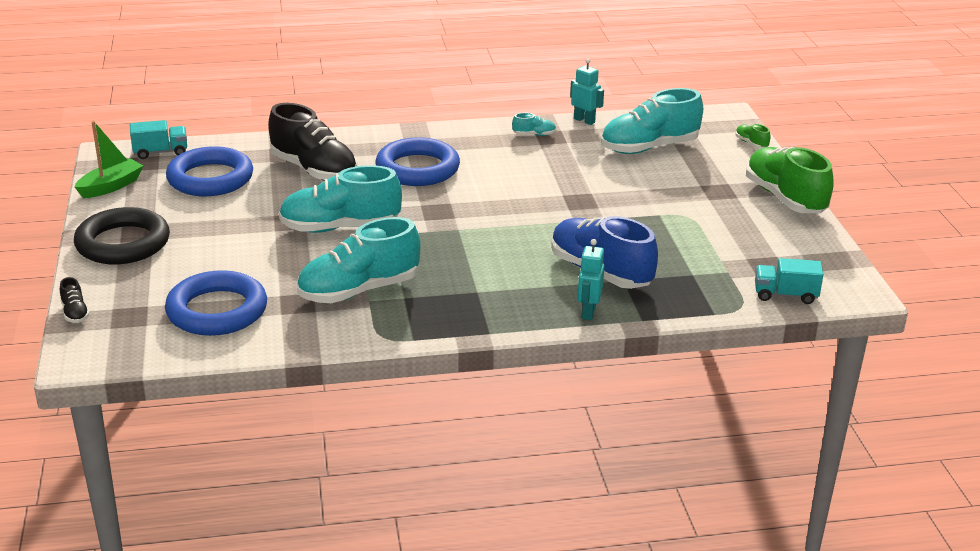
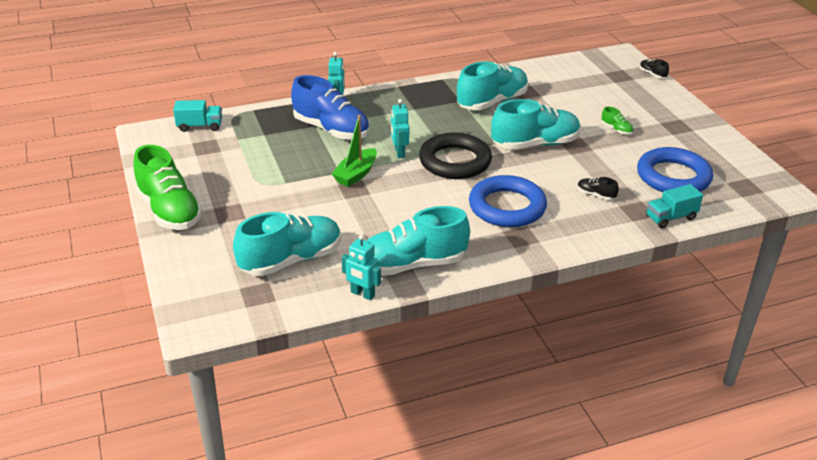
camera: 170 degrees right, 5 degrees up
(111, 186) = (742, 161): green boat -> green boat (356, 174)
(123, 243) = (676, 117): black ring -> black ring (455, 161)
(160, 152) = (744, 199): turquoise truck -> turquoise truck (670, 218)
(217, 311) = (570, 83): blue ring -> none
(314, 170) = (595, 195): black shoe -> black shoe, size x0.41
(516, 234) = (399, 153): none -> turquoise robot
(534, 135) = (412, 264): turquoise shoe -> turquoise shoe, size x2.42
(751, 143) = (181, 280): green shoe -> green shoe (616, 130)

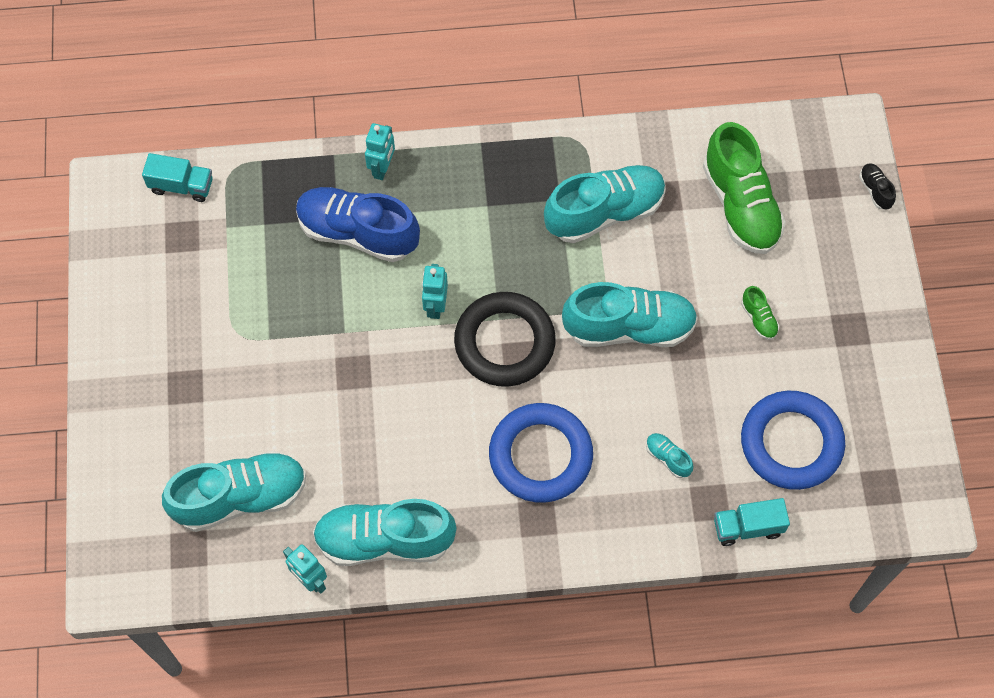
camera: 15 degrees right, 30 degrees up
(169, 211) = (112, 367): green shoe -> green shoe (740, 205)
(331, 130) = (357, 233): blue shoe -> blue shoe turned 150 degrees clockwise
(356, 174) = (364, 342): green boat -> none
(595, 195) = (667, 458): black shoe -> turquoise shoe

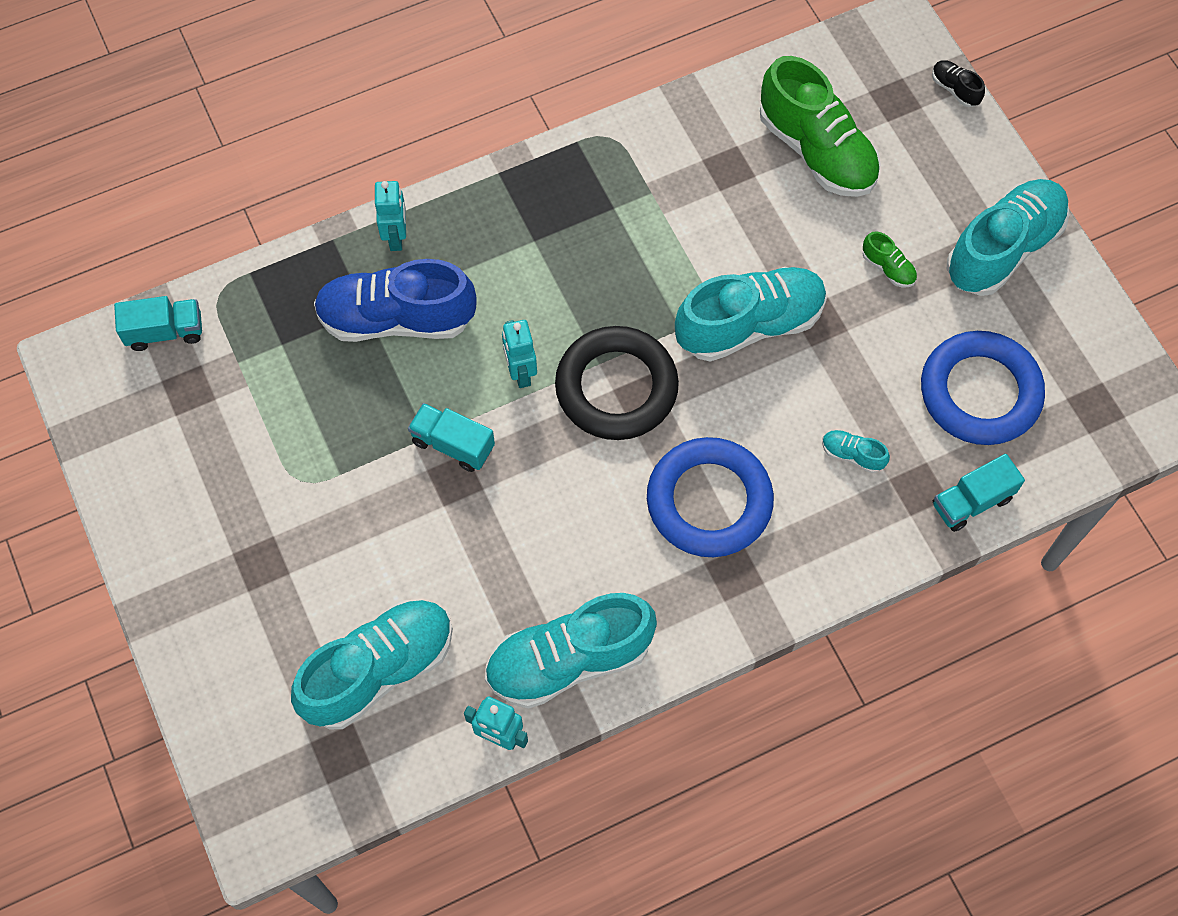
camera: 20 degrees left, 0 degrees up
(362, 345) = (453, 444): none -> turquoise truck
(604, 212) = (670, 206): turquoise shoe -> turquoise shoe (1003, 249)

